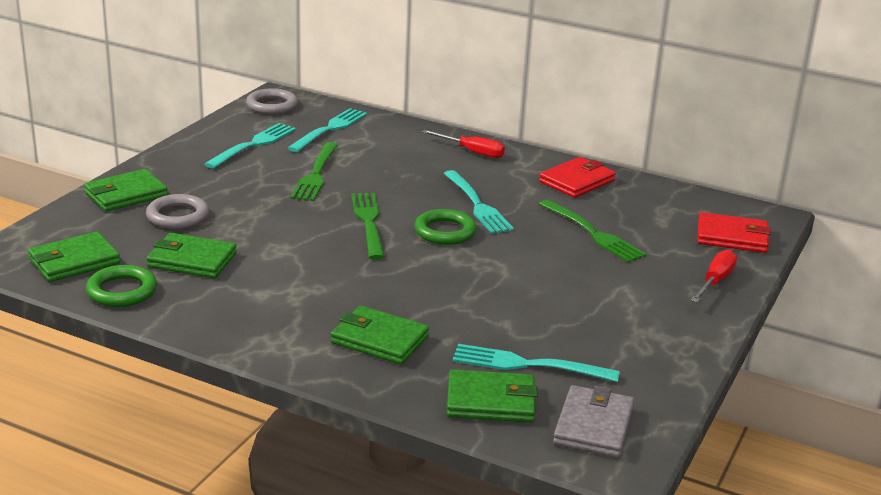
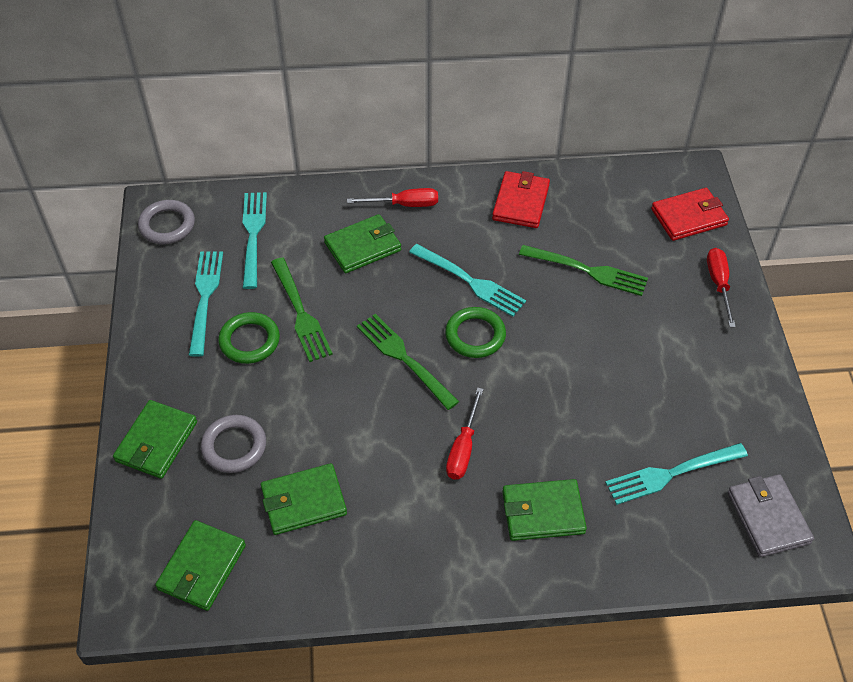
camera: 30 degrees left, 25 degrees up
(122, 291) = (283, 582): green ring -> green ring (249, 341)
(356, 282) = (463, 448): none -> red screwdriver
(490, 401) = (680, 535): green wallet -> green wallet (362, 246)

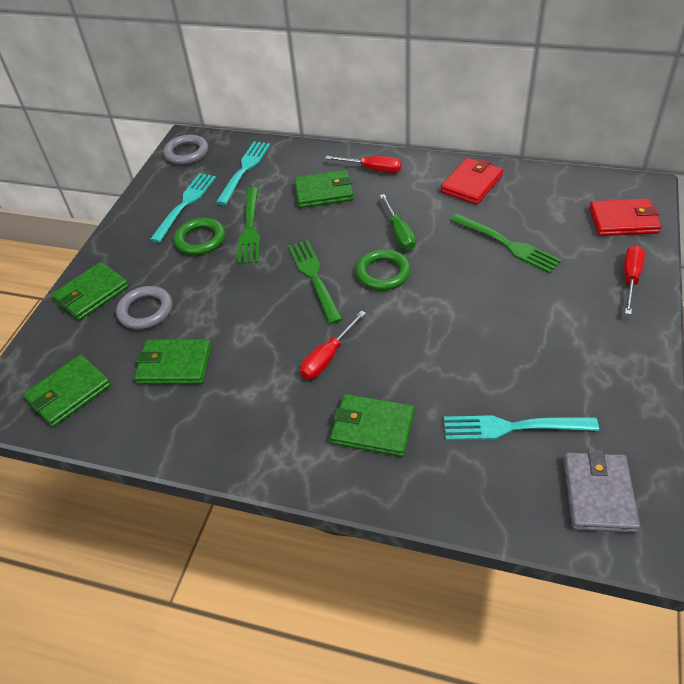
camera: 25 degrees right, 5 degrees down
(470, 282) = (399, 233): turquoise fork -> green screwdriver

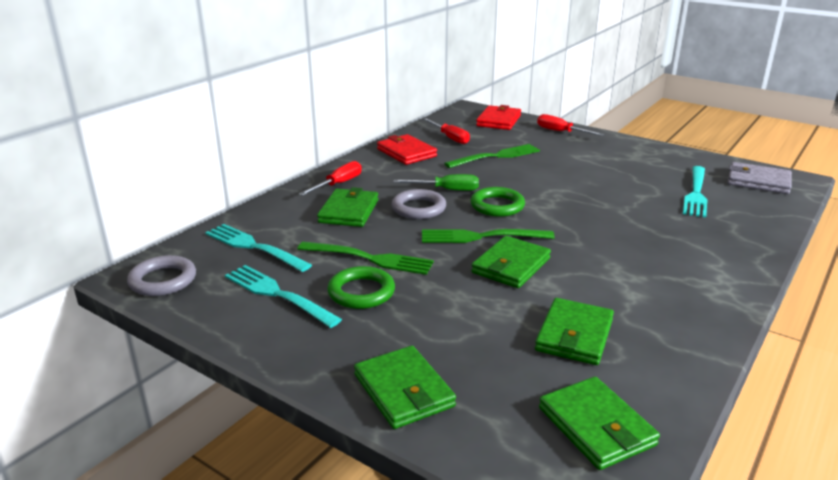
camera: 75 degrees left, 20 degrees down
(145, 311) = (468, 347): grey ring -> grey ring (419, 208)
(328, 357) = (597, 247): red screwdriver -> red screwdriver (450, 138)
(373, 428) = (689, 242): green wallet -> green wallet (511, 266)

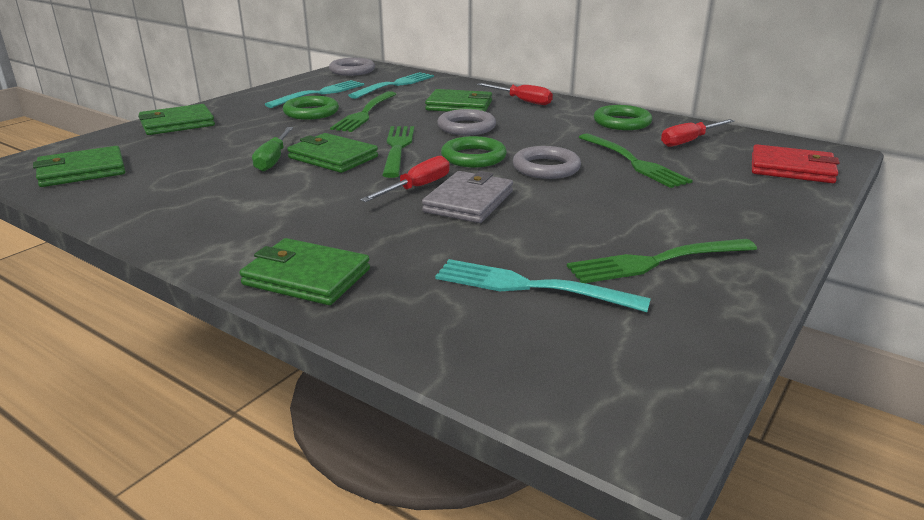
camera: 90 degrees right, 0 degrees up
(406, 153) = (622, 122): red wallet -> green ring
(447, 190) = (515, 138): green screwdriver -> green screwdriver (273, 159)
(514, 182) = (546, 168): none -> grey ring
(561, 132) = (775, 208): red screwdriver -> red screwdriver (417, 188)
(574, 335) = (199, 173): green wallet -> green wallet (306, 277)
(646, 164) = (655, 262): none -> green fork
(758, 181) = (606, 369): grey wallet -> grey wallet (468, 202)

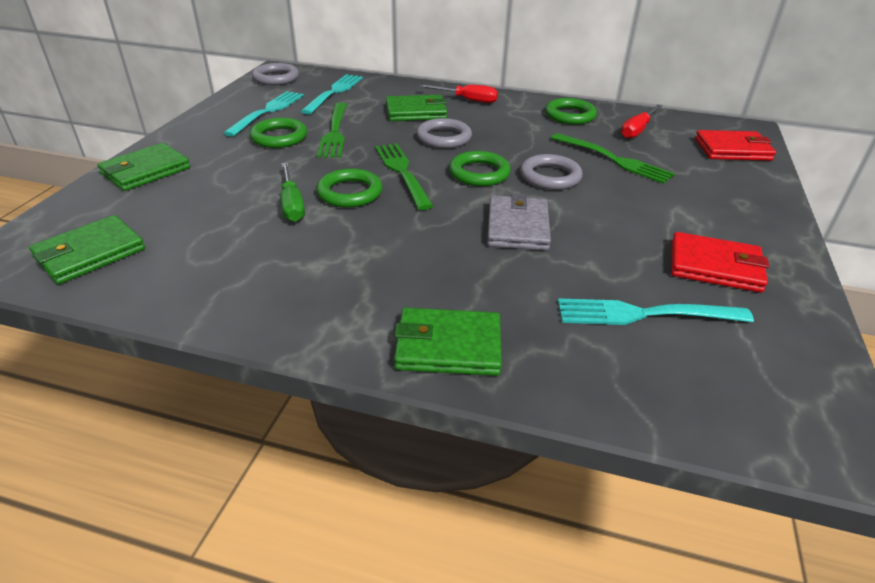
camera: 20 degrees left, 10 degrees up
(333, 157) = (350, 193): green wallet -> green ring
(417, 188) = (459, 218): red screwdriver -> none
(655, 262) = (714, 266): green fork -> red wallet

